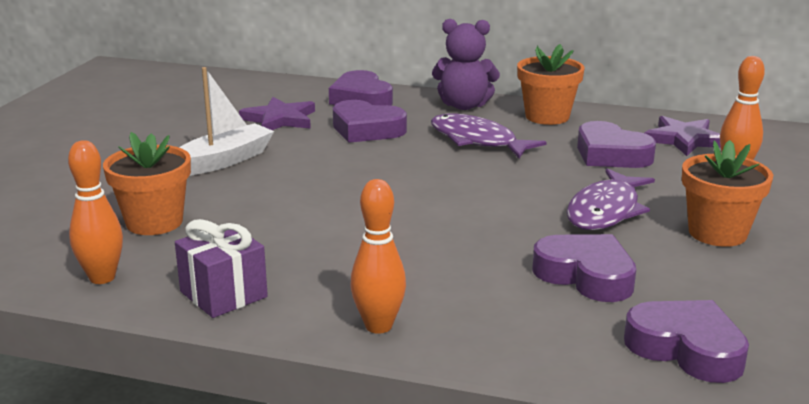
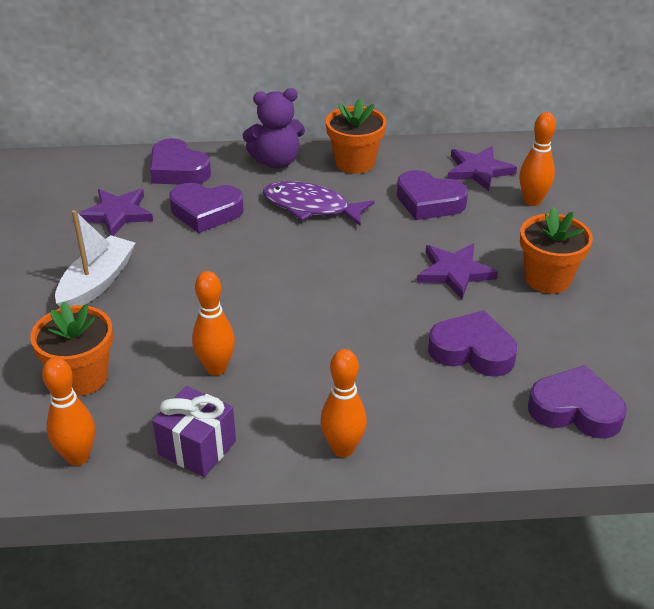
camera: 20 degrees left, 15 degrees up
(290, 239) = (216, 368): none -> orange bowling pin
(605, 211) = (454, 272): purple fish -> purple star

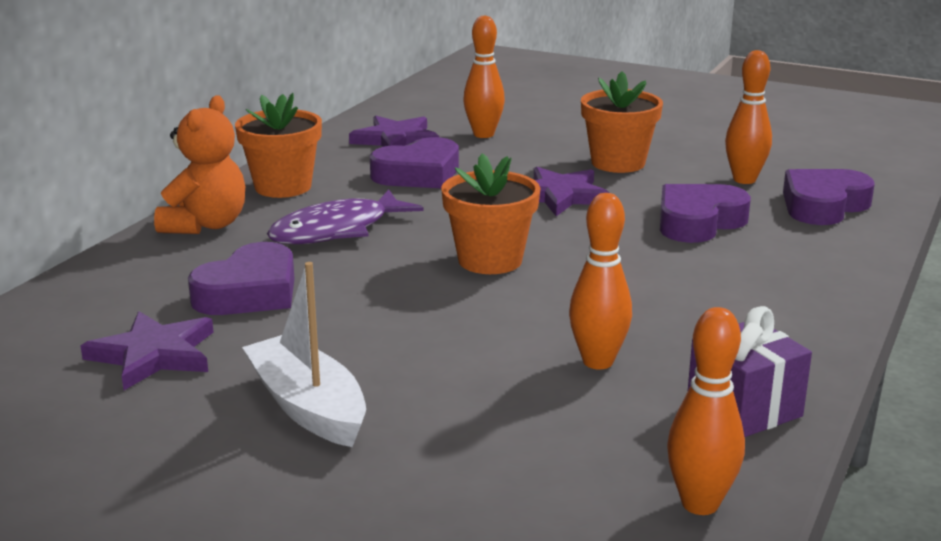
camera: 60 degrees left, 15 degrees down
(82, 377) = (523, 465): orange flower pot -> orange flower pot (490, 260)
(178, 170) = (115, 288): purple heart -> none
(276, 161) = (206, 225): purple teddy bear -> orange teddy bear
(343, 448) = (806, 322): orange bowling pin -> orange bowling pin (744, 180)

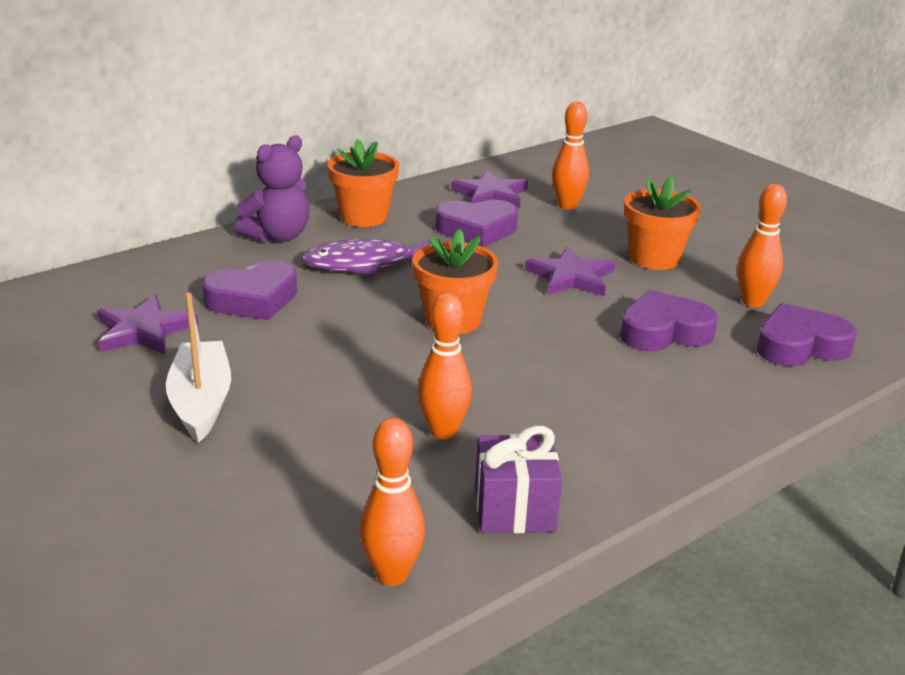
camera: 25 degrees right, 5 degrees up
(206, 225) = (278, 236): orange teddy bear -> purple teddy bear

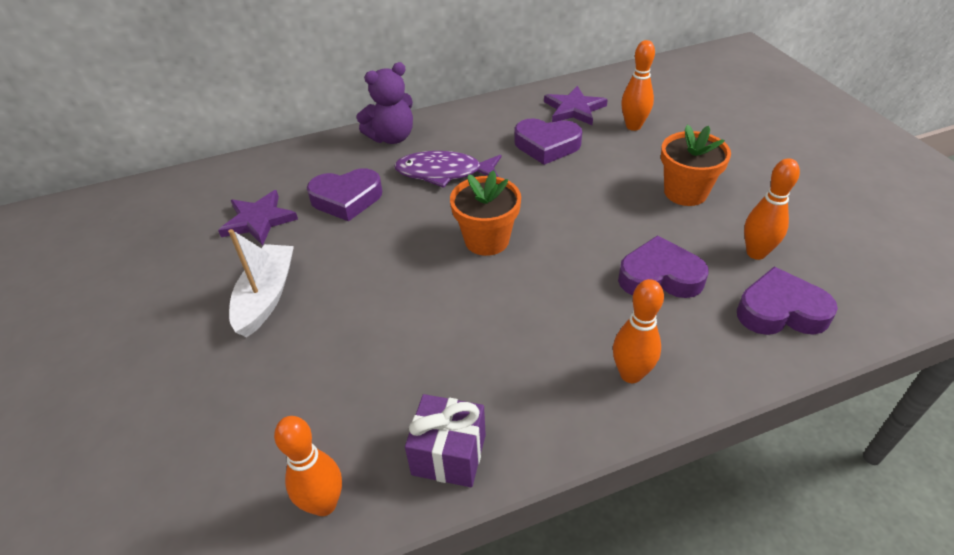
camera: 20 degrees right, 15 degrees up
(363, 217) = (463, 124): orange flower pot -> none
(443, 431) = (428, 358): orange bowling pin -> orange bowling pin (631, 374)
(571, 277) = (603, 205): purple star -> none

